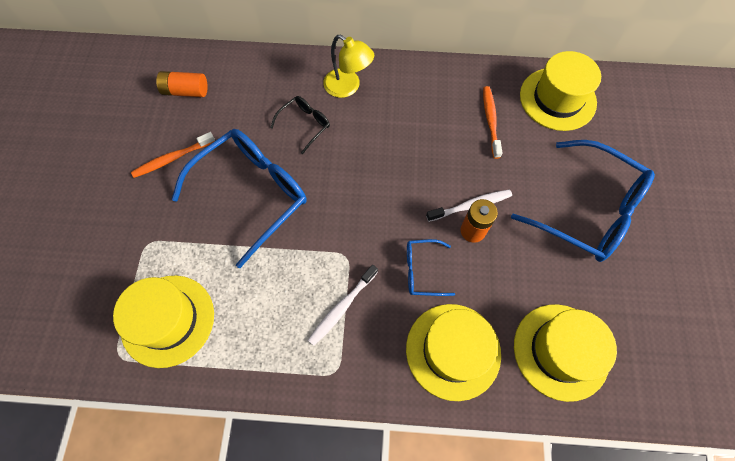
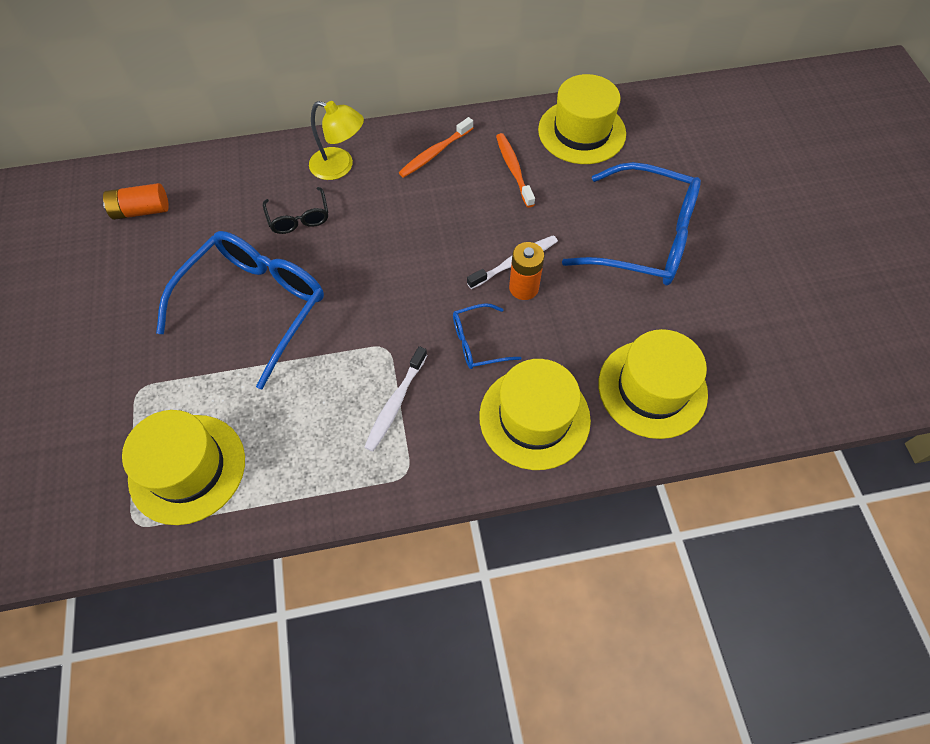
camera: 15 degrees left, 5 degrees down
(173, 158) = (145, 288): orange toothbrush -> orange toothbrush (435, 153)
(304, 125) = (299, 218): black glasses -> black glasses turned 135 degrees clockwise

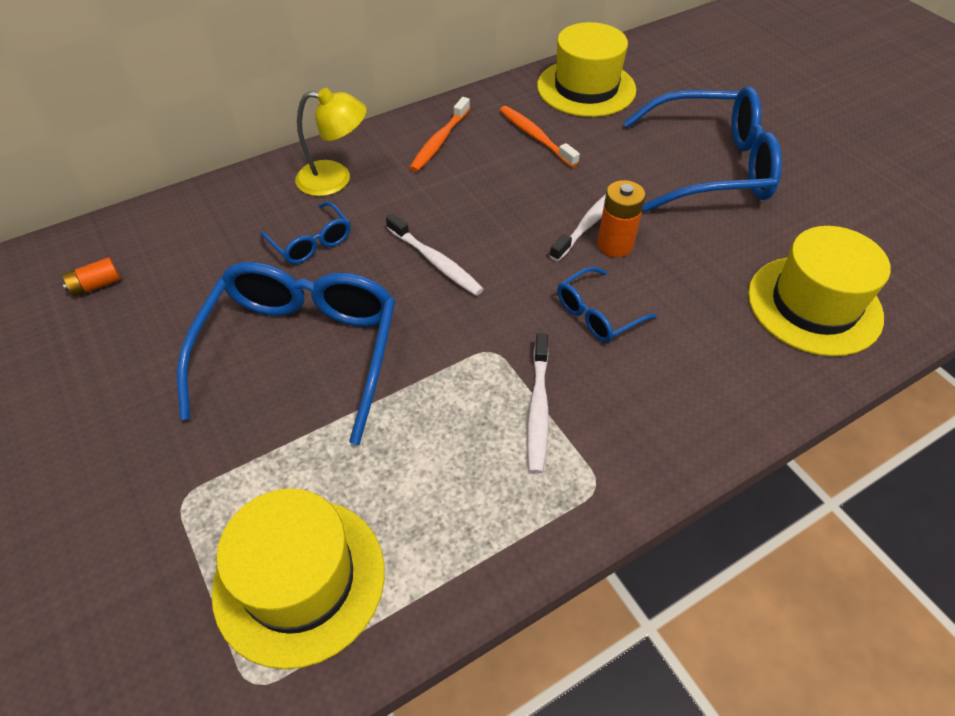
camera: 20 degrees left, 10 degrees down
(141, 211) = (96, 285): orange battery -> orange battery, size x0.65
(299, 218) = (311, 242): black glasses -> blue glasses
(381, 261) = (435, 261): none -> white toothbrush
(534, 417) = (709, 373): yellow hat -> none

